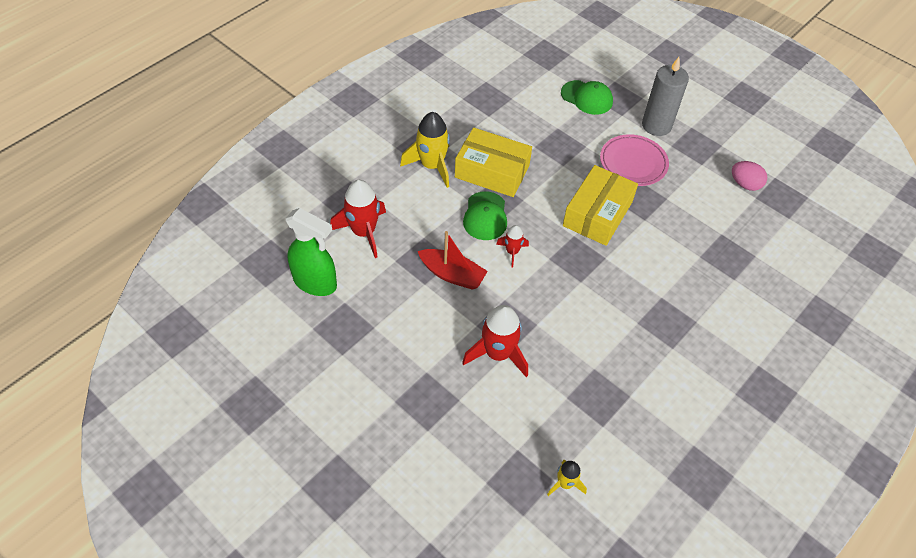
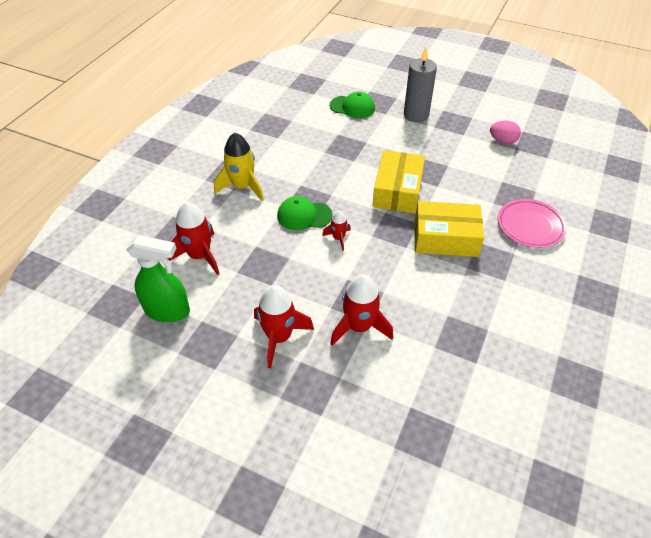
camera: 15 degrees left, 5 degrees down
(414, 341) = (279, 337): none -> red rocket
(452, 275) = (293, 270): red boat -> none
(485, 216) = (304, 215): green cap -> green cap turned 105 degrees clockwise
(492, 171) = (296, 179): yellow box -> yellow box (445, 238)
(565, 483) = (465, 424): yellow rocket -> none
(633, 163) = (409, 146): pink plate -> pink plate (530, 226)

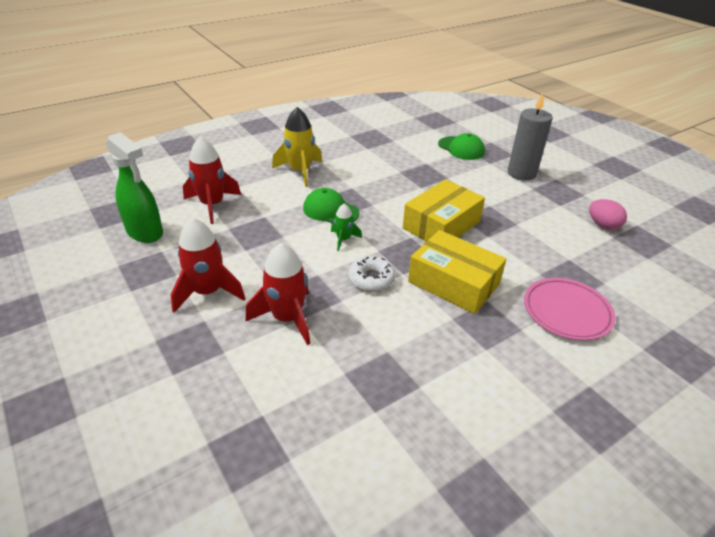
camera: 30 degrees right, 10 degrees down
(338, 238) = (343, 240): red rocket -> green rocket
(388, 263) = (371, 279): none -> white donut

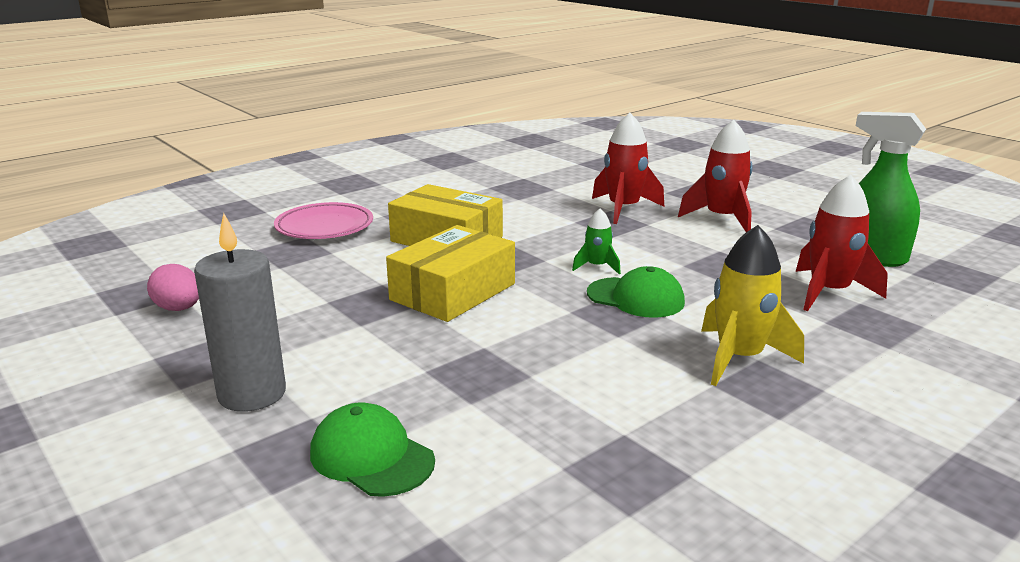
camera: 175 degrees right, 15 degrees down
(371, 279) = (546, 236): white donut -> none

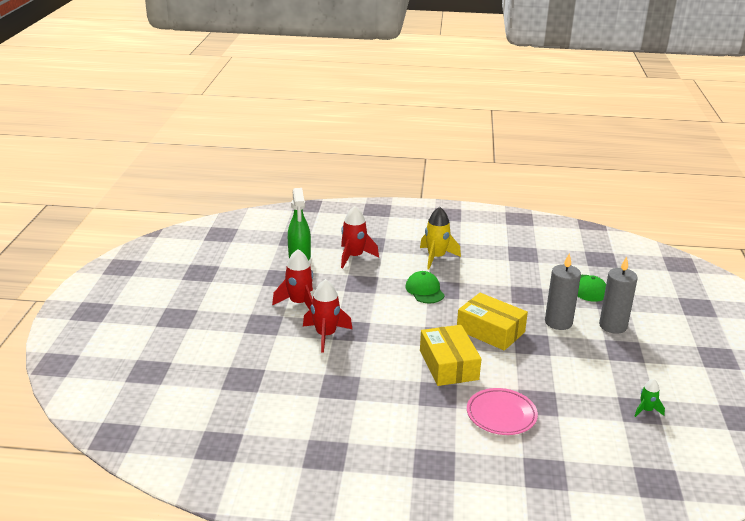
camera: 135 degrees left, 5 degrees up
(179, 309) = (622, 386): pink egg -> none
(363, 351) = (558, 322): none -> grey candle
(453, 292) = (490, 331): yellow box -> yellow box turned 45 degrees clockwise
(597, 266) = (410, 310): green rocket -> green rocket (646, 410)

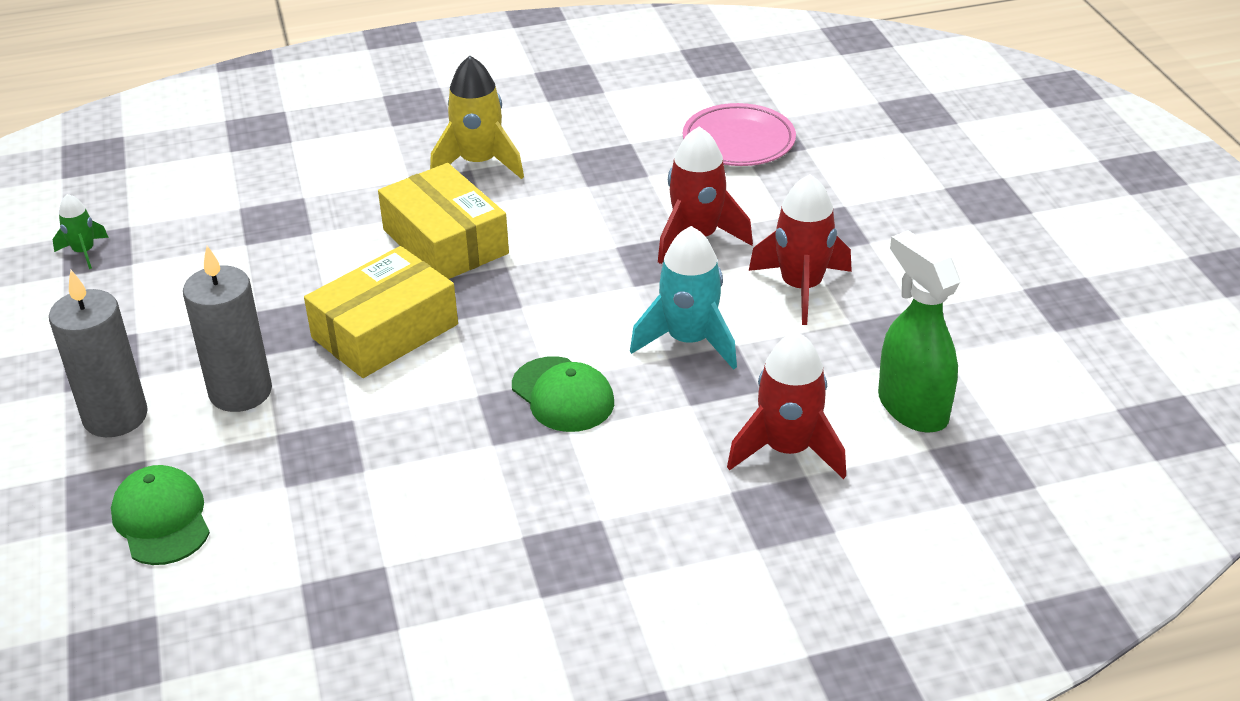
camera: 160 degrees right, 10 degrees up
(362, 296) = (689, 341): none -> turquoise rocket
(436, 257) = (582, 512): yellow rocket -> yellow rocket (479, 163)
(490, 331) = (385, 331): yellow box -> yellow box turned 60 degrees counterclockwise
(501, 415) = (333, 186): pink plate -> pink plate (738, 141)

